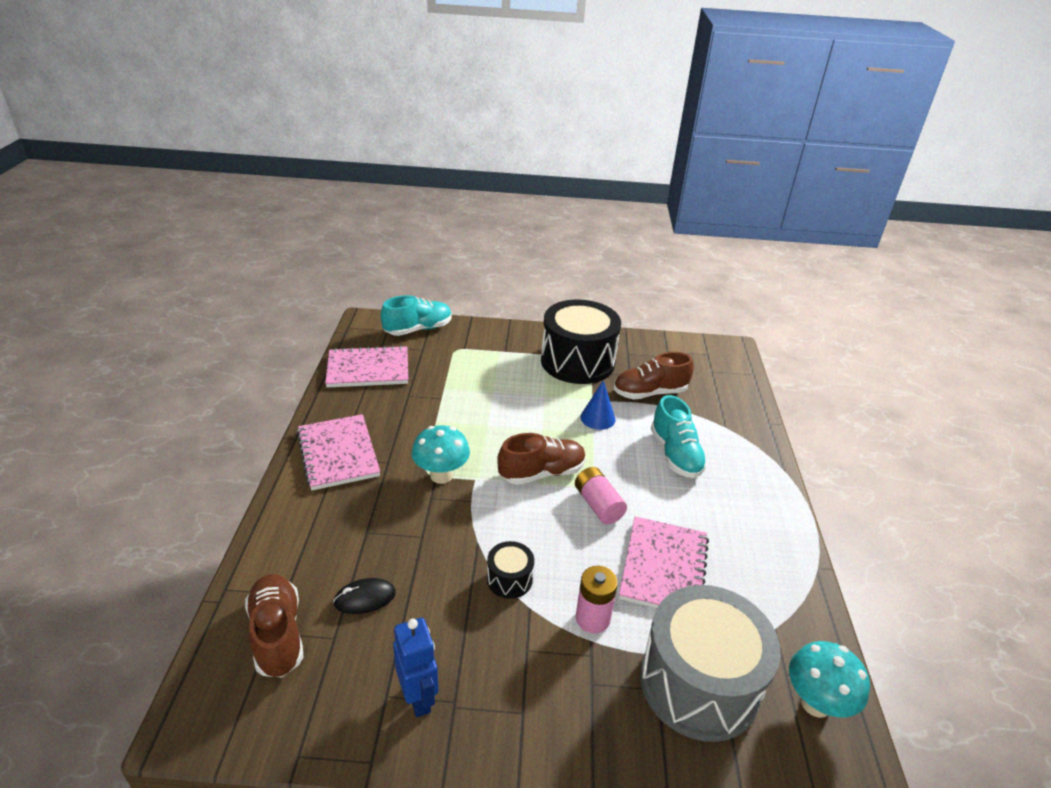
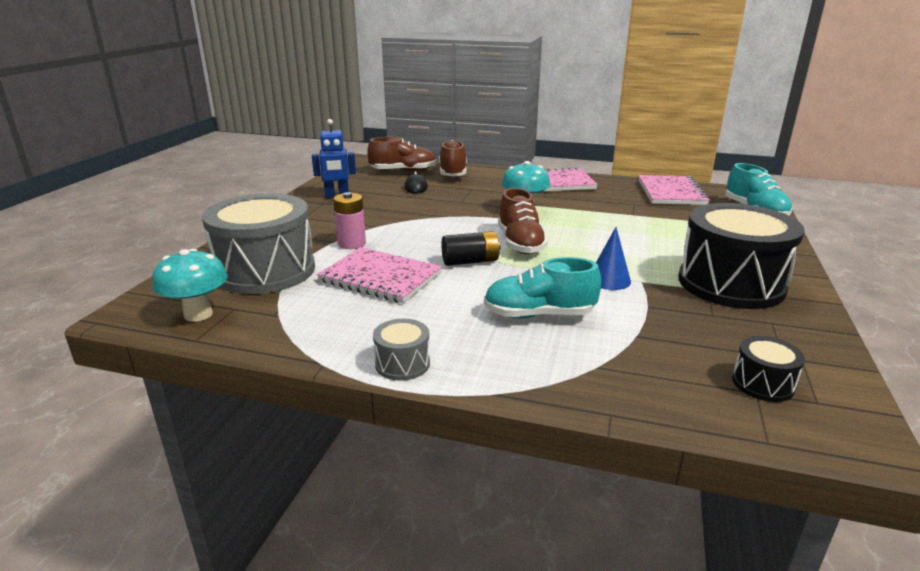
camera: 105 degrees right, 10 degrees down
(509, 579) = (406, 222): black drum -> black drum (762, 383)
(598, 505) = (470, 261): pink battery -> black battery
(650, 393) = (671, 321): brown shoe -> brown shoe (452, 173)
(785, 520) = (402, 364): none -> grey drum

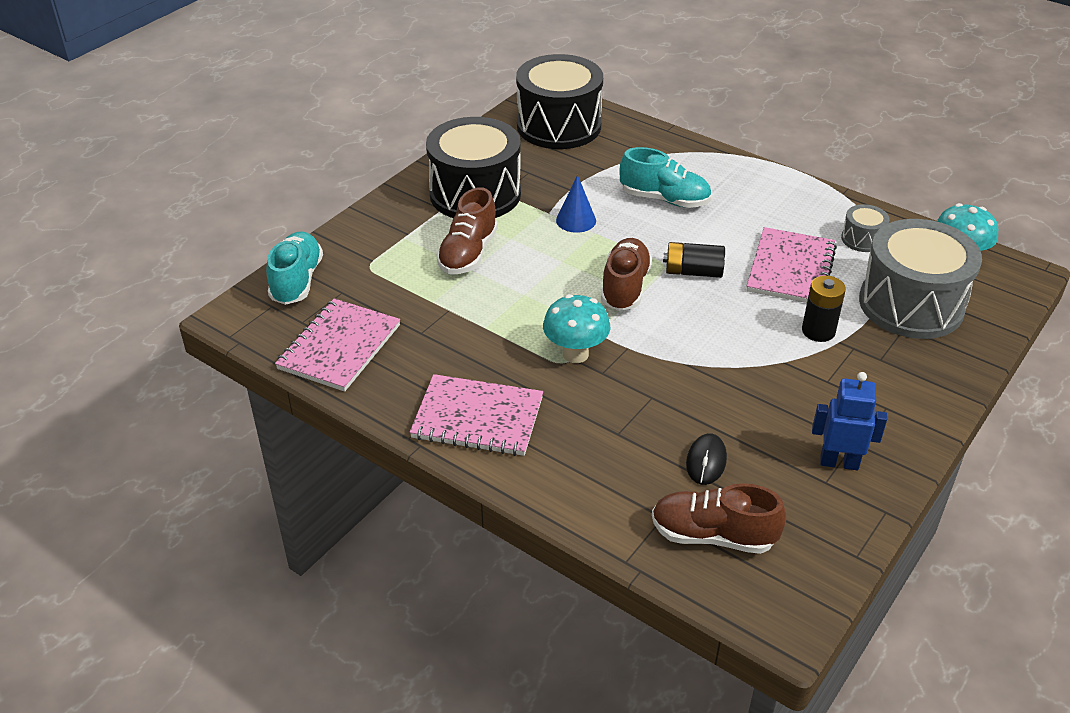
camera: 160 degrees left, 15 degrees up
(352, 243) = (818, 331): pink battery -> black battery
(380, 278) = (790, 269): pink notebook -> pink notebook turned 60 degrees clockwise
(402, 364) = (785, 182): grey drum -> grey drum (862, 239)
(452, 173) = (625, 501): brown shoe -> brown shoe (468, 253)
(762, 383) = (559, 126): black drum -> black drum, size x2.30

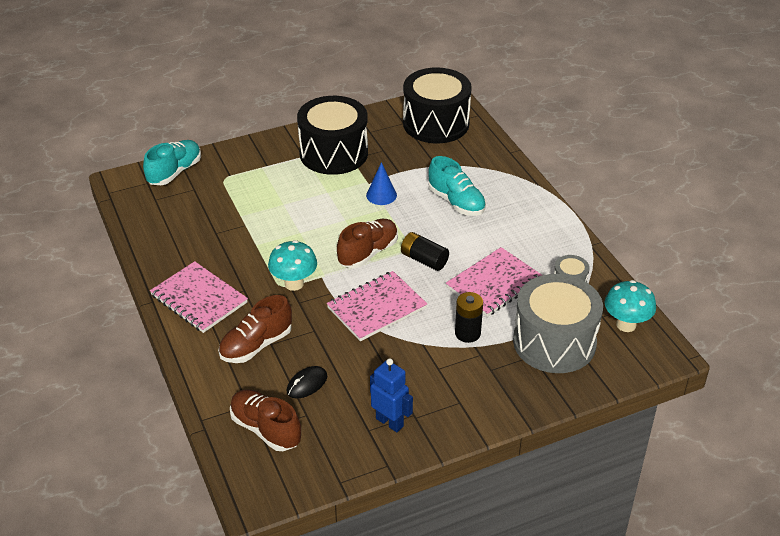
camera: 30 degrees right, 0 degrees up
(339, 347) = (162, 223): pink notebook -> pink notebook (376, 308)
(468, 253) = (291, 192): brown shoe -> brown shoe (256, 345)

